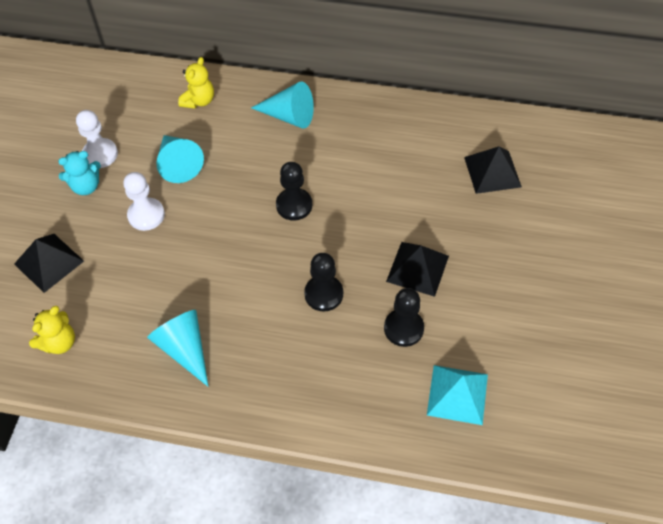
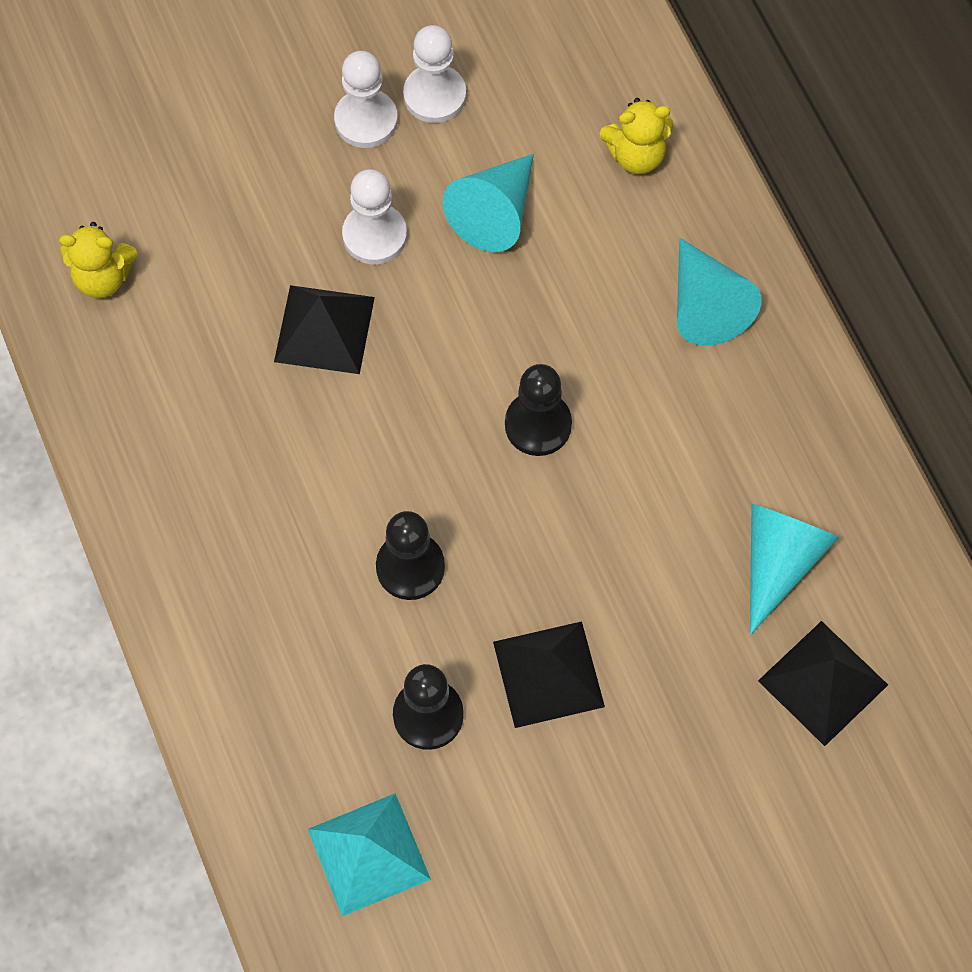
camera: 55 degrees right, 10 degrees up
(49, 262) = (211, 170): black pyramid -> black pyramid (324, 329)
(86, 186) = (366, 120): turquoise teddy bear -> white pawn
(184, 348) = (198, 440): turquoise cone -> turquoise cone (779, 562)

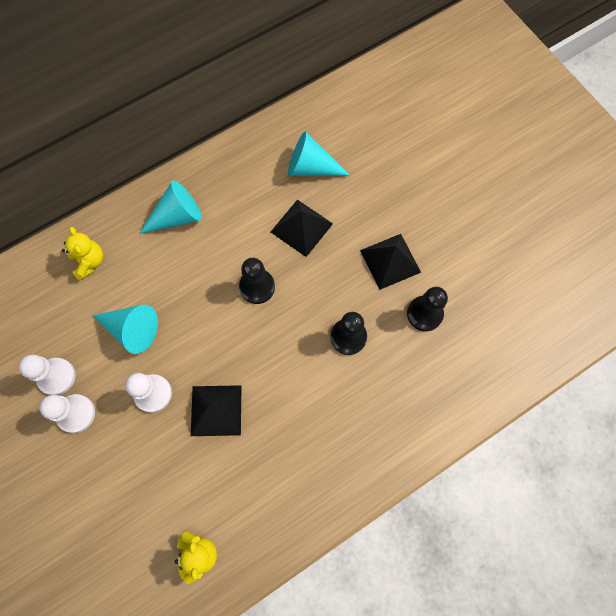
camera: 100 degrees left, 5 degrees up
(368, 854) = (501, 329): turquoise pyramid -> none
(823, 682) = (367, 143): black pyramid -> black pyramid (301, 227)

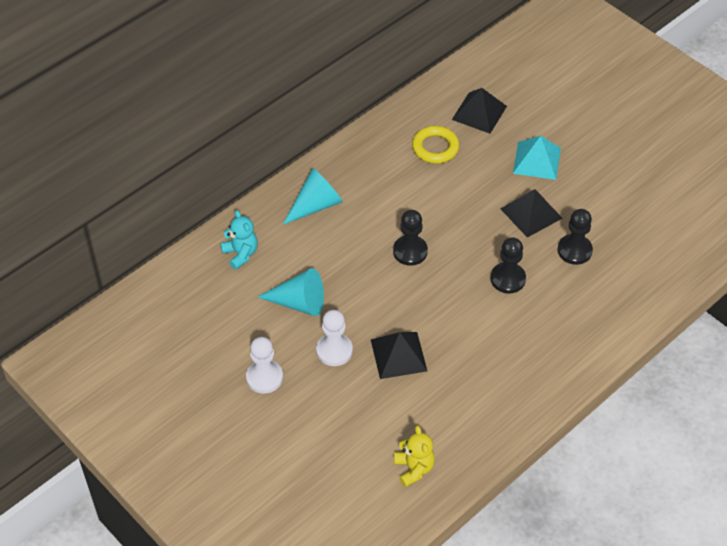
camera: 10 degrees left, 20 degrees down
(56, 376) = (236, 351): white pawn -> none
(89, 262) = (241, 254): yellow teddy bear -> turquoise teddy bear
(301, 227) = (439, 198): black pyramid -> black pyramid (479, 112)
(311, 167) = (435, 148): turquoise cone -> yellow ring
(410, 198) = (536, 160): none -> turquoise pyramid

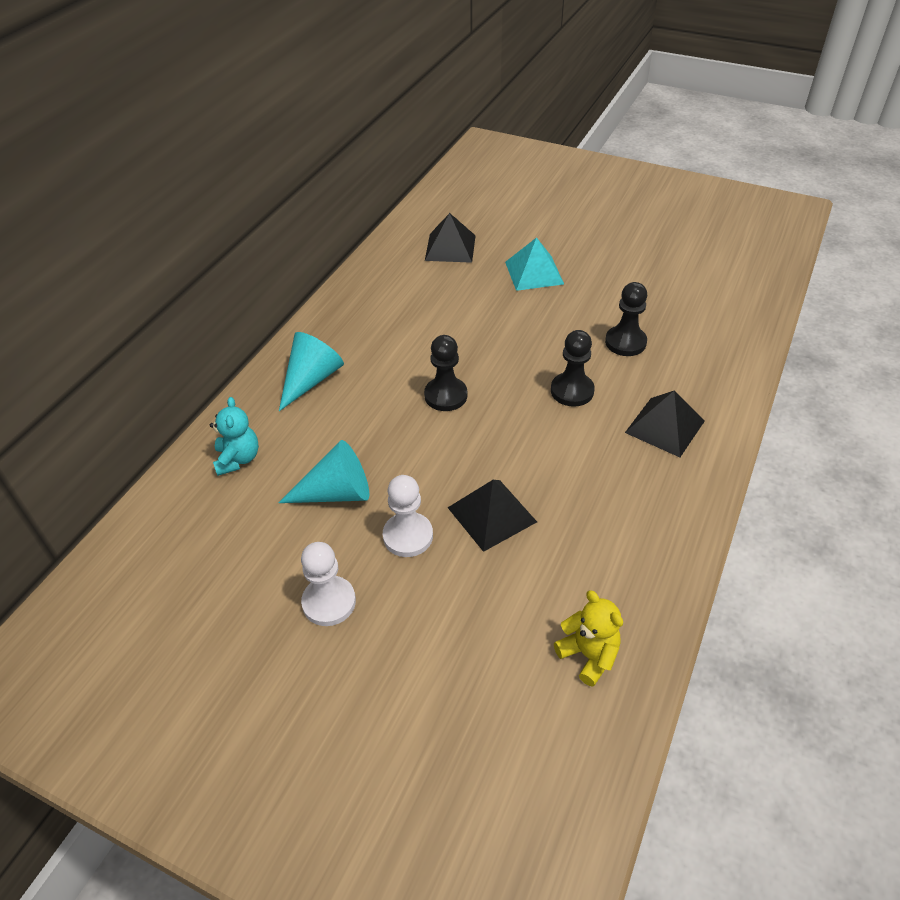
camera: 20 degrees left, 5 degrees down
(241, 254) = (238, 459): turquoise teddy bear -> turquoise teddy bear turned 45 degrees clockwise
(435, 148) = (420, 289): yellow ring -> none
(531, 213) = (557, 321): black pyramid -> black pyramid (664, 426)

